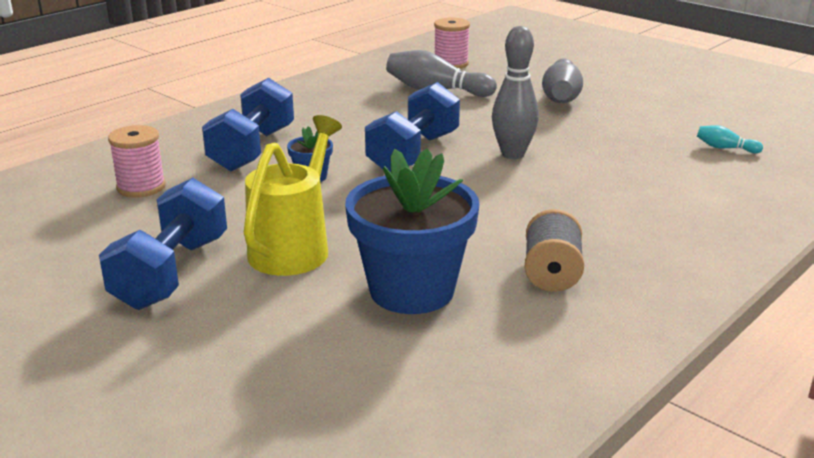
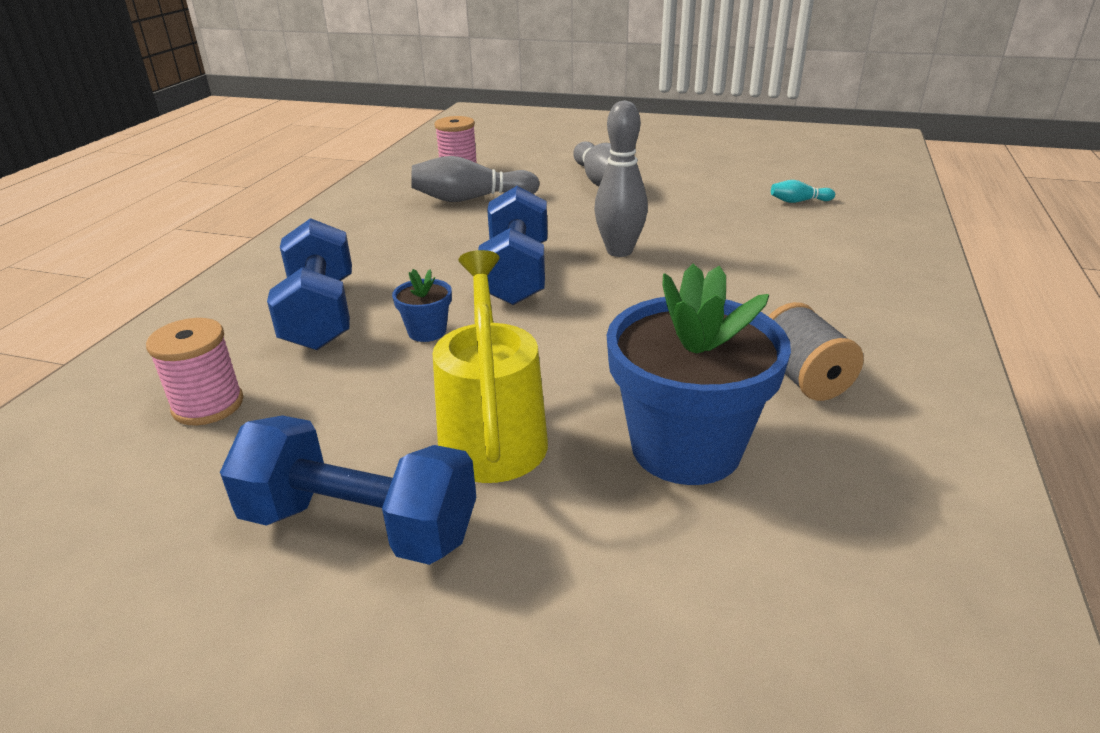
camera: 25 degrees left, 5 degrees up
(172, 273) = (360, 525): blue dumbbell -> blue dumbbell turned 60 degrees counterclockwise

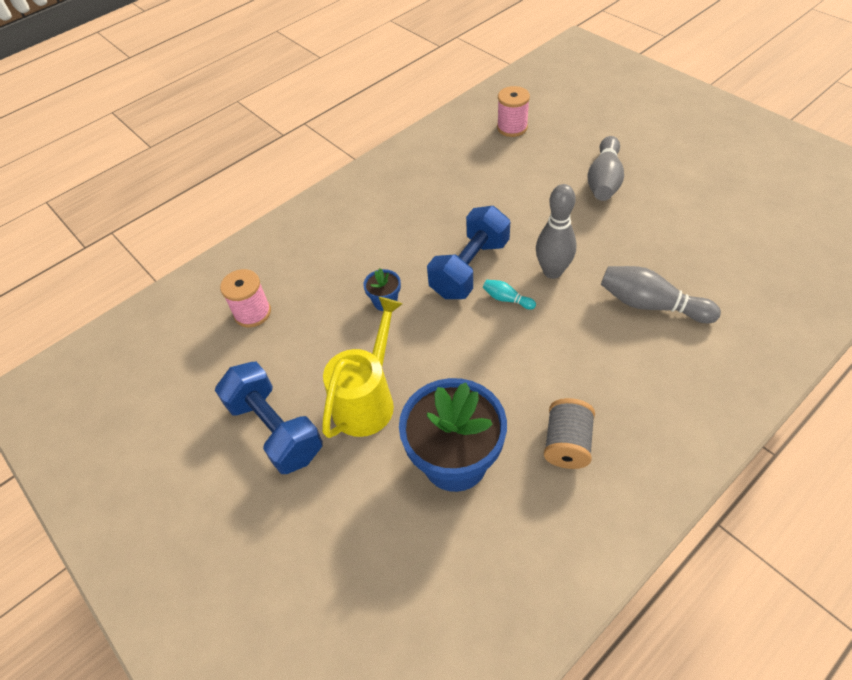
camera: 35 degrees right, 20 degrees up
(320, 314) = (339, 260): blue dumbbell -> none
(471, 199) = (496, 171): grey bowling pin -> grey bowling pin (651, 305)
(799, 201) = (739, 265): turquoise bowling pin -> turquoise bowling pin (507, 299)

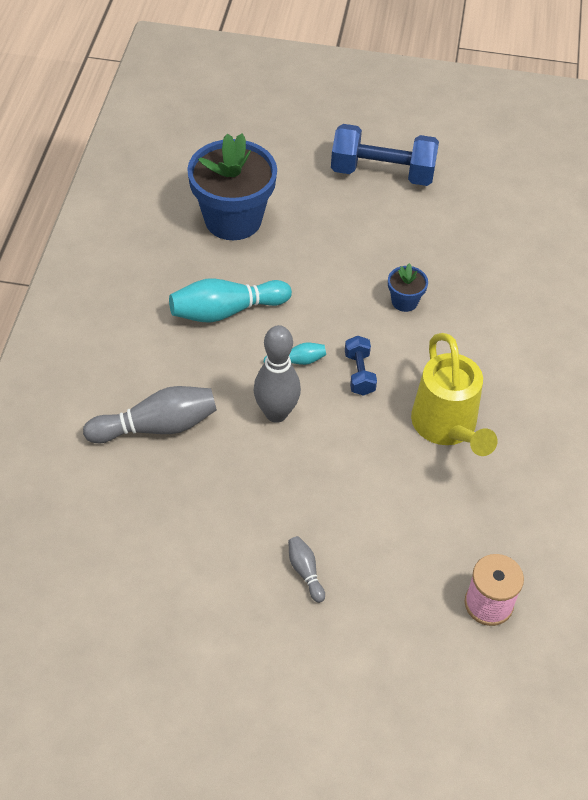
camera: 135 degrees right, 0 degrees up
(252, 313) = (505, 234): pink spool -> none
(368, 399) = (336, 224): yellow watering can -> yellow watering can (447, 428)
(469, 268) = (359, 374): blue dumbbell -> blue dumbbell, size x0.50
(531, 369) = (226, 311): none -> turquoise bowling pin
(567, 444) = (158, 271): grey spool -> none
(604, 180) = (305, 572): grey bowling pin -> grey bowling pin, size x0.49

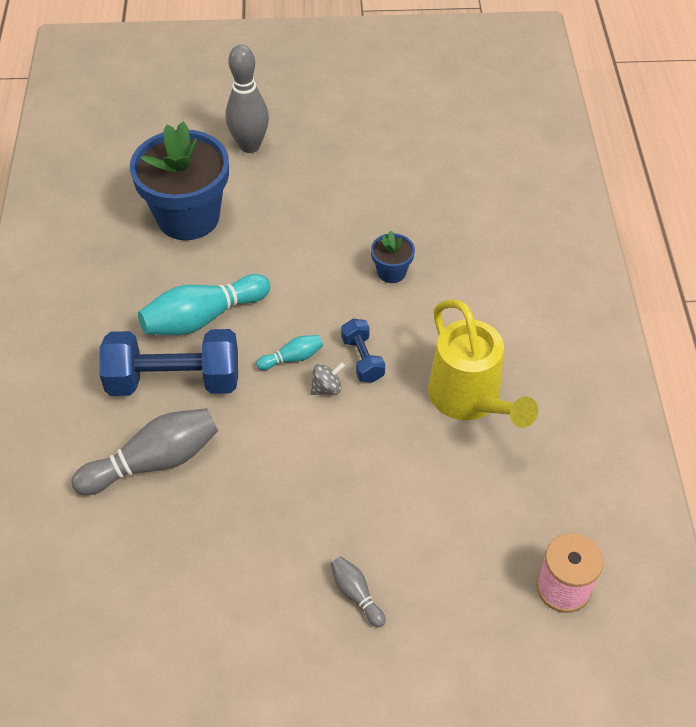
camera: 10 degrees left, 0 degrees up
(276, 413) = (283, 420): grey bowling pin -> grey bowling pin (249, 146)
(321, 392) = (327, 388): none -> grey spinning top
(382, 173) = (335, 141): blue dumbbell -> blue dumbbell (174, 381)

